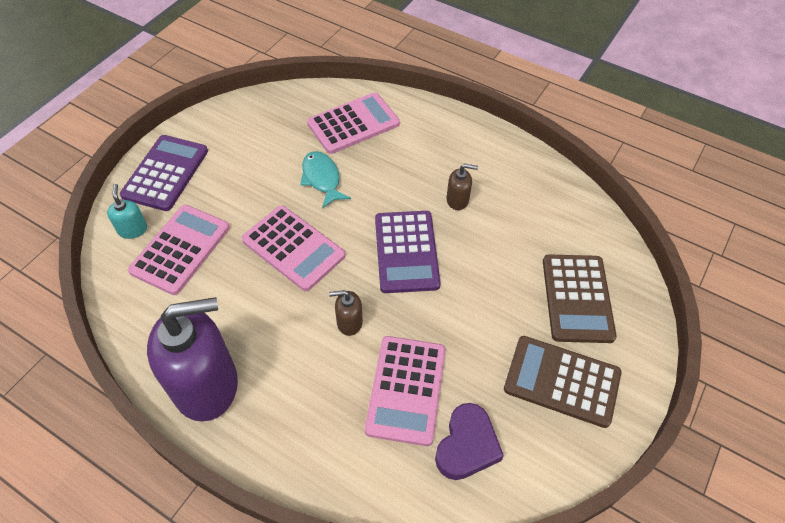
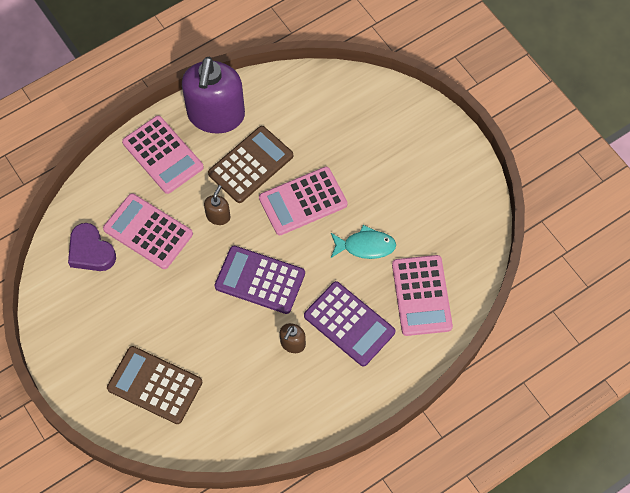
camera: 115 degrees right, 10 degrees up
(133, 229) = (374, 99): turquoise soap dispenser -> none
(165, 173) = (425, 133): purple calculator -> purple calculator (349, 324)
(180, 249) = (339, 126): pink calculator -> pink calculator (163, 155)
(562, 381) = (99, 335): brown calculator -> brown calculator (250, 165)

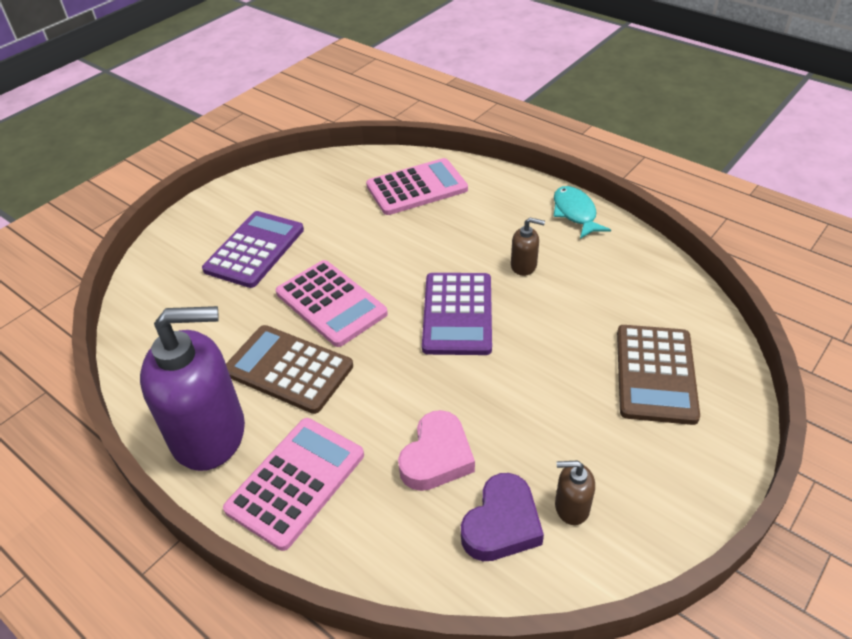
camera: 105 degrees left, 20 degrees down
(148, 231) = (436, 457): pink calculator -> pink heart
(218, 216) = (381, 381): brown soap dispenser -> brown soap dispenser (571, 507)
(349, 324) = (476, 229): purple calculator -> purple calculator (254, 250)
(365, 246) = (374, 238): turquoise fish -> turquoise fish (575, 213)

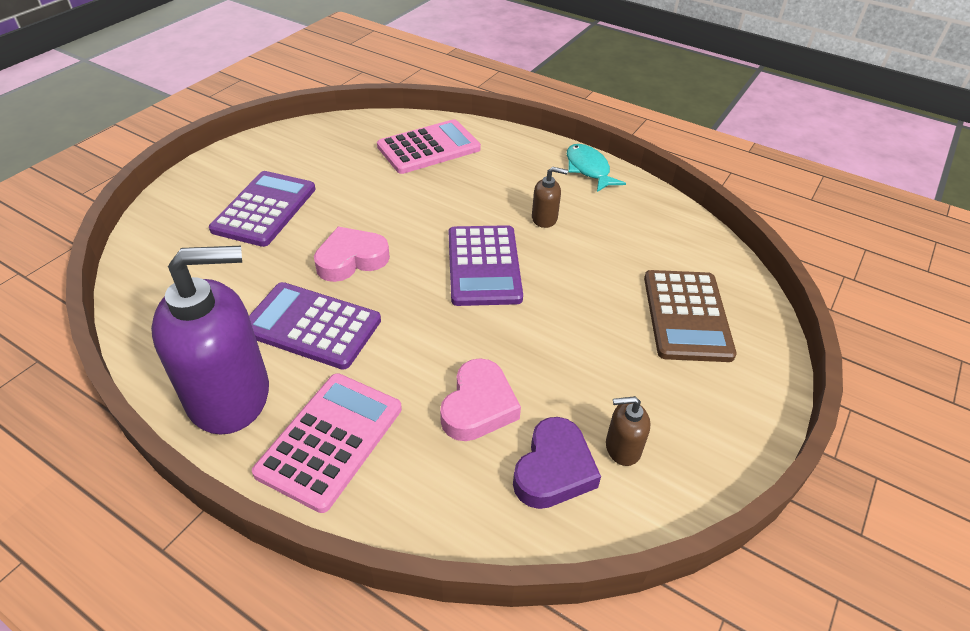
camera: 10 degrees left, 0 degrees up
(288, 369) = (312, 326): brown calculator -> purple calculator
(331, 303) = (351, 259): pink calculator -> pink heart

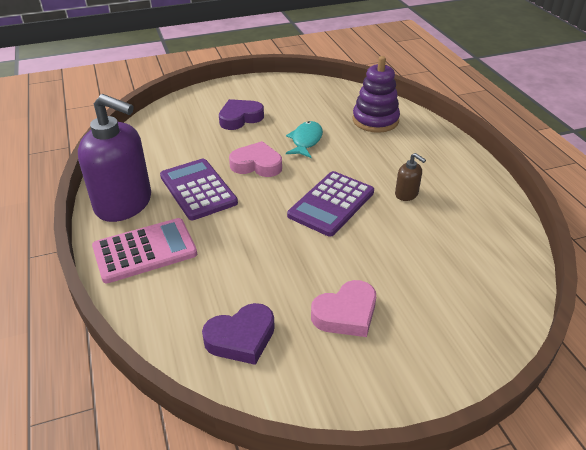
camera: 40 degrees right, 5 degrees down
(264, 209) = (240, 118): purple calculator -> purple heart
(429, 148) = (375, 120): pink calculator -> purple stacking toy
(478, 406) = (238, 279): pink heart -> pink heart (346, 314)
(588, 169) = (478, 177): turquoise fish -> turquoise fish (306, 141)
(622, 448) = (297, 353): brown soap dispenser -> none
(686, 316) = (441, 304): brown calculator -> none

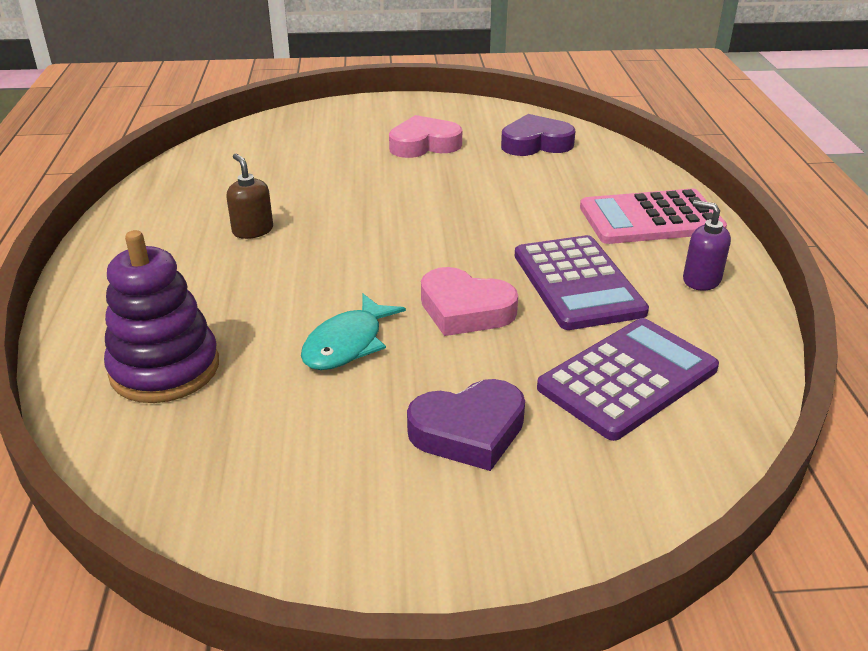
camera: 165 degrees left, 5 degrees down
(124, 203) = (701, 280): purple soap dispenser -> purple soap dispenser, size x0.42
(331, 204) = (372, 234): purple calculator -> purple calculator (628, 378)

